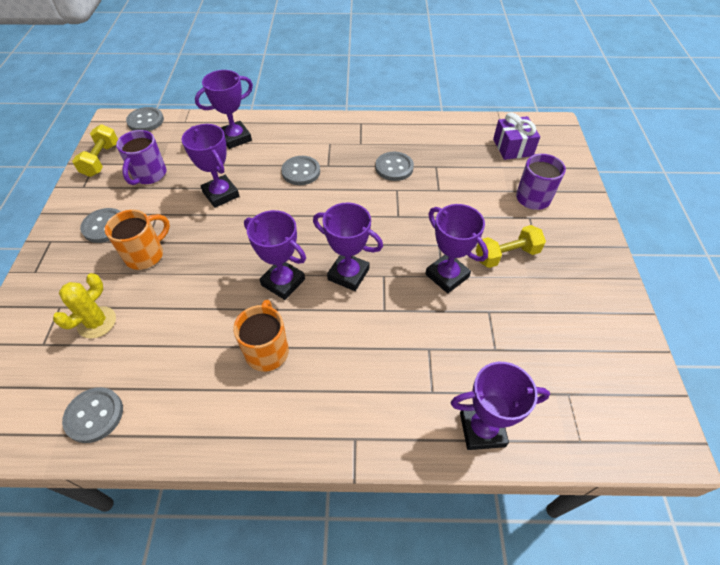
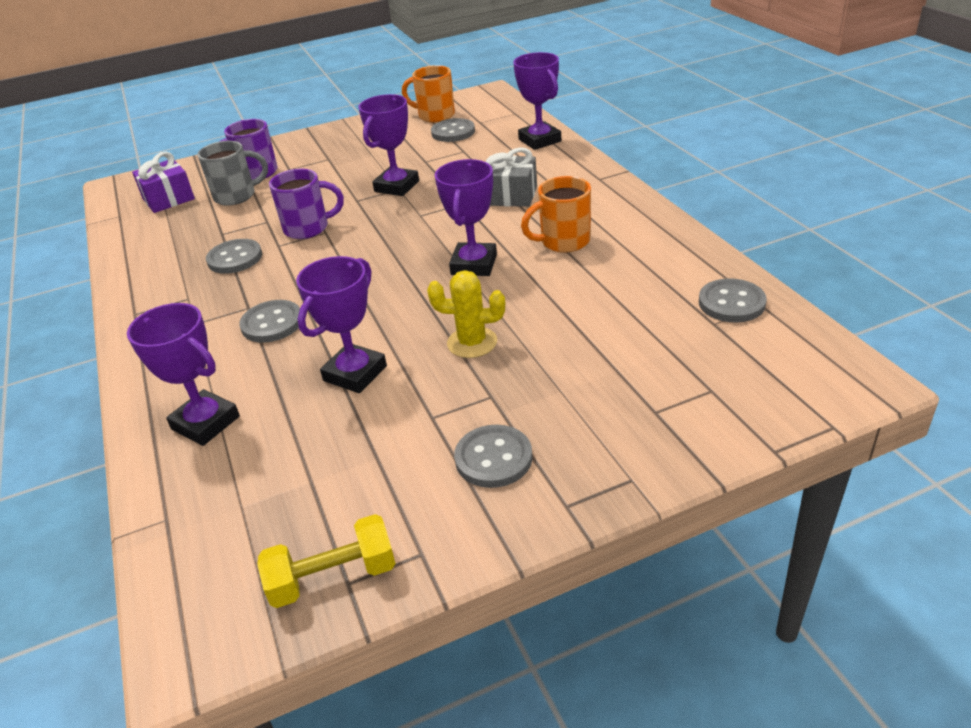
camera: 110 degrees left, 15 degrees down
(97, 322) = (642, 364): yellow cactus -> yellow cactus (472, 342)
(145, 121) = (175, 586): grey button -> grey button (453, 132)
(146, 255) = (513, 383): orange mug -> orange mug (435, 116)
(149, 175) = (347, 477): purple mug -> purple mug (308, 228)
(348, 274) = (433, 233): purple trophy -> none
(371, 349) = (511, 196): none -> grey gift
(494, 181) = (236, 196): none -> grey mug
(506, 255) = (350, 168): yellow dumbbell -> none

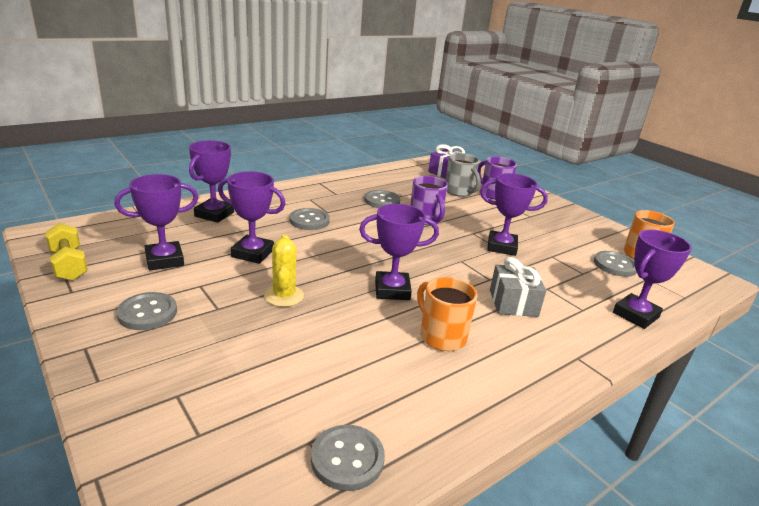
camera: 70 degrees right, 10 degrees down
(349, 462) = (164, 260): none -> purple trophy

